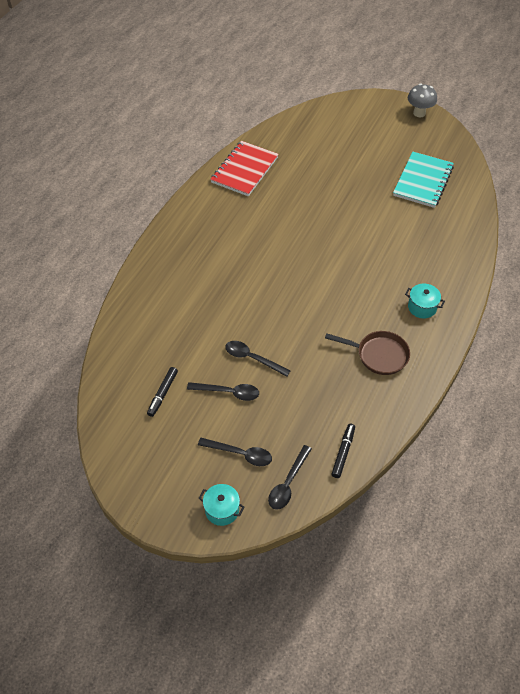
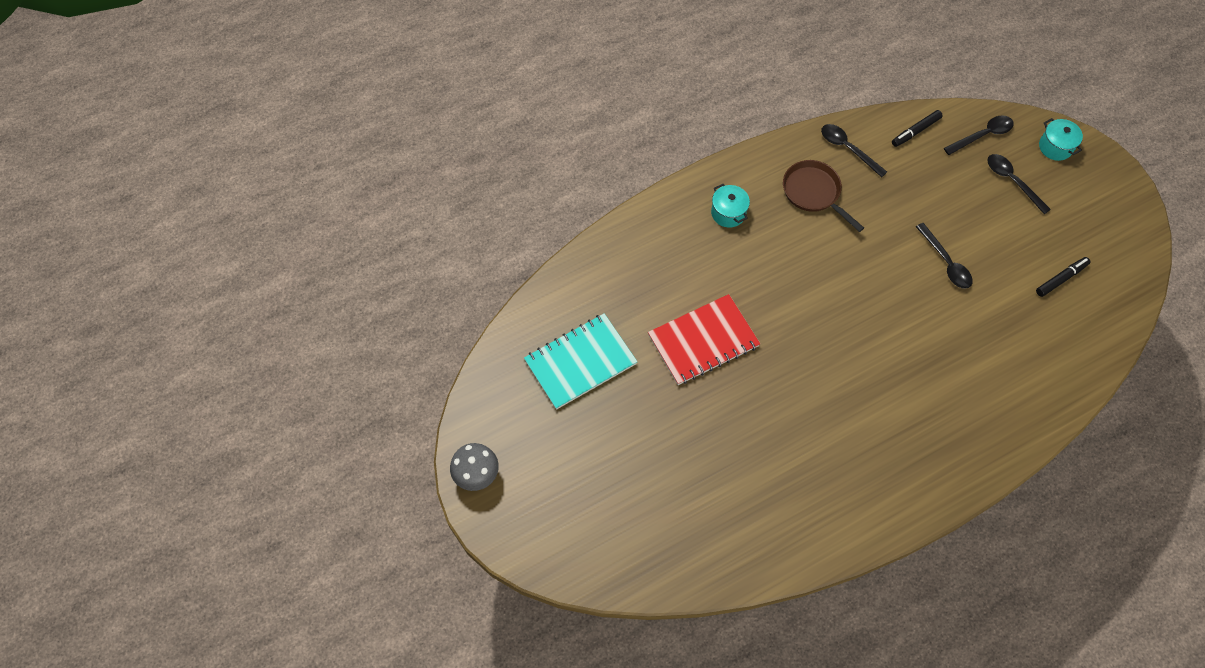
camera: 145 degrees left, 10 degrees up
(228, 392) = (991, 242): black spoon -> black spoon (848, 149)
(244, 170) = (793, 528): red notebook -> red notebook (703, 341)

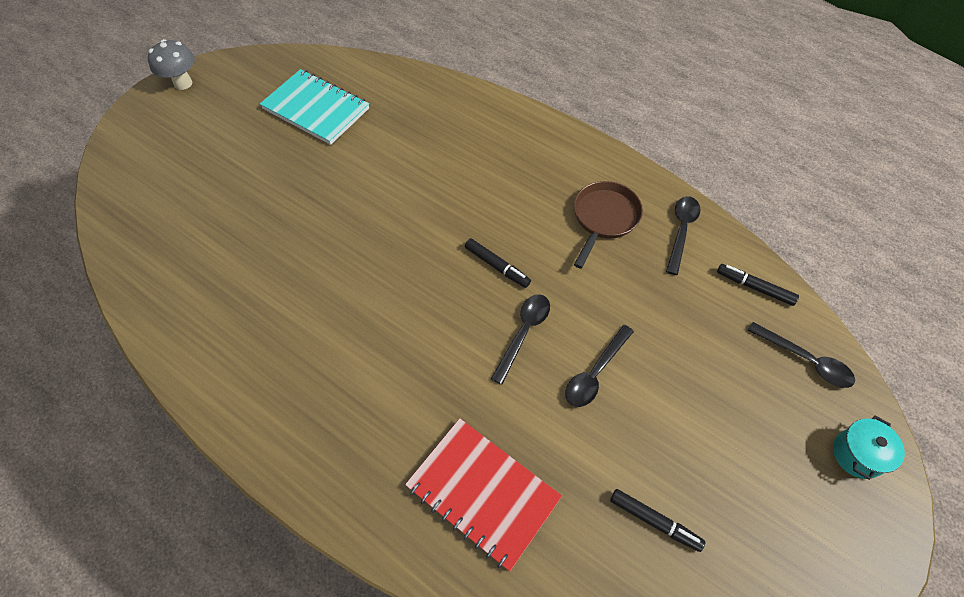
camera: 65 degrees right, 5 degrees down
(703, 341) = (378, 185): red notebook -> red notebook (482, 493)
(728, 213) = (533, 158): turquoise pot -> none
(828, 285) = (497, 266): none -> black marker
(1012, 181) = (763, 415): black spoon -> black spoon (523, 333)

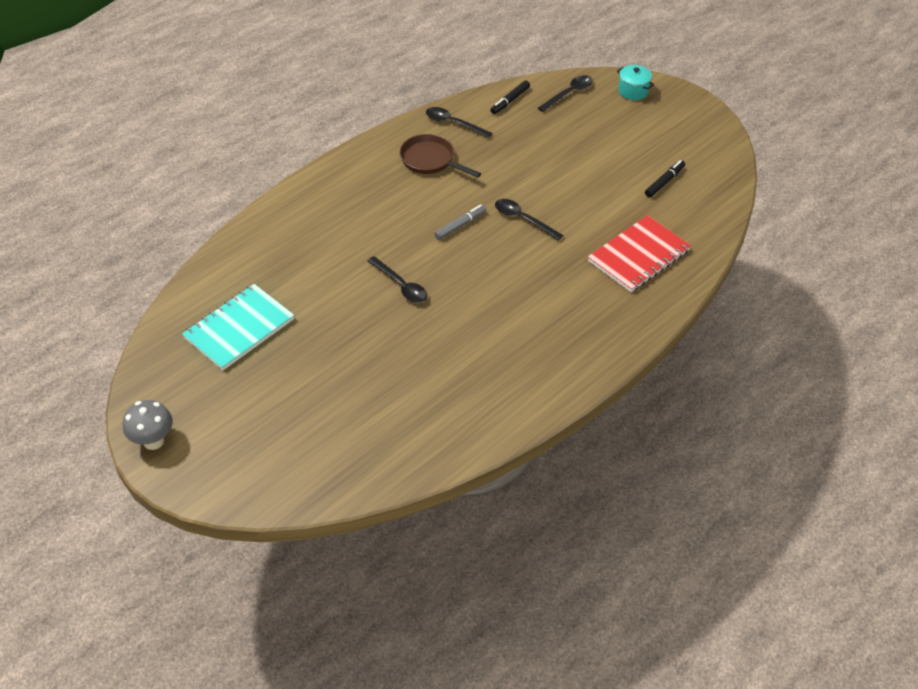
camera: 80 degrees left, 10 degrees down
(497, 266) = (460, 225): black marker -> grey marker
(595, 373) = (561, 189): black spoon -> black spoon (401, 285)

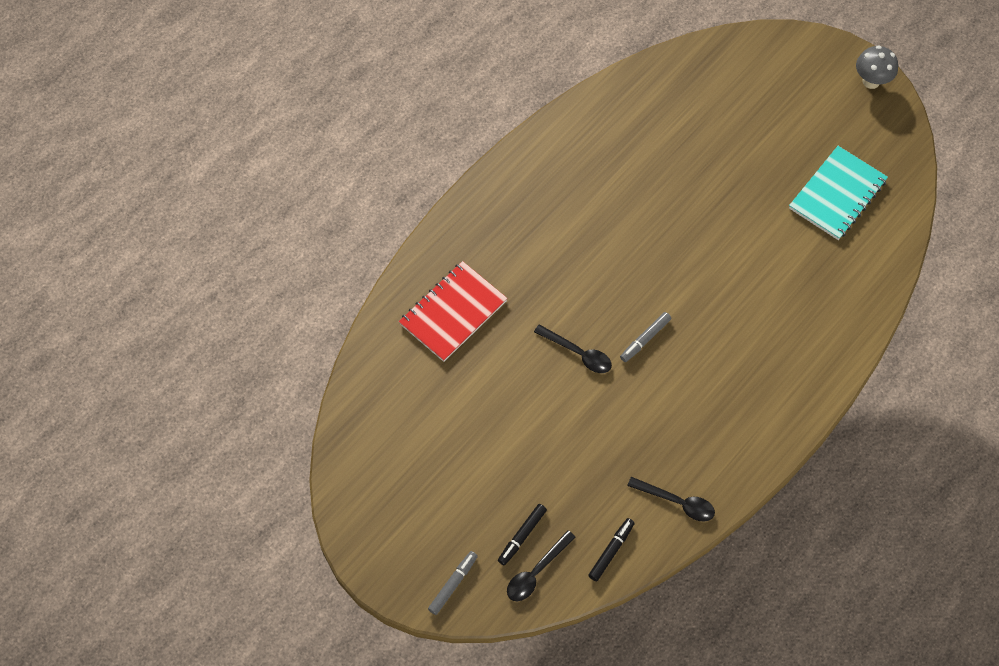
camera: 175 degrees right, 15 degrees up
(401, 285) = (693, 256): black spoon -> none
(430, 160) = (694, 436): brown pan -> none
(633, 91) = (453, 584): turquoise pot -> grey marker
(664, 182) = (421, 422): black marker -> black marker (522, 536)

